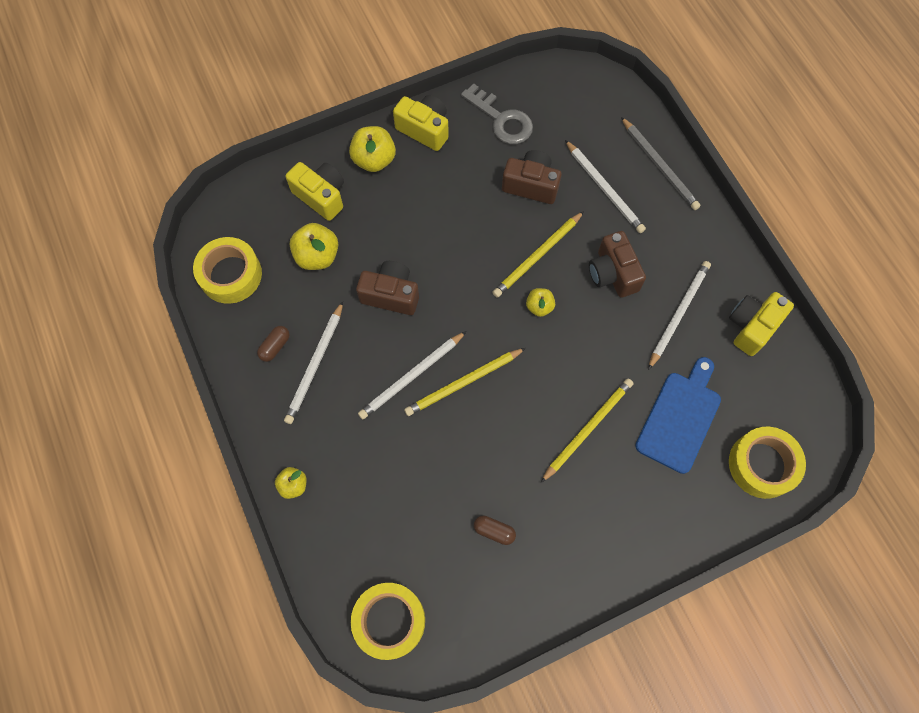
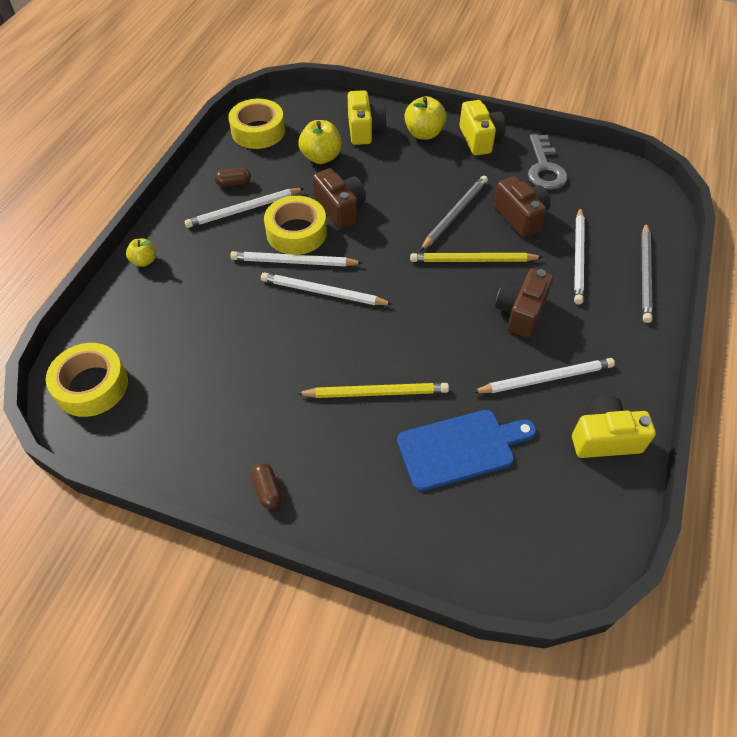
camera: 45 degrees right, 15 degrees down
(463, 383) = (323, 292): yellow pencil -> white pencil
(482, 223) = (454, 214): none -> grey pencil
(494, 531) = (226, 396): brown capsule -> brown capsule (267, 490)
(539, 307) = (436, 290): yellow apple -> none
(762, 465) = (494, 545): yellow tape -> yellow tape (296, 232)

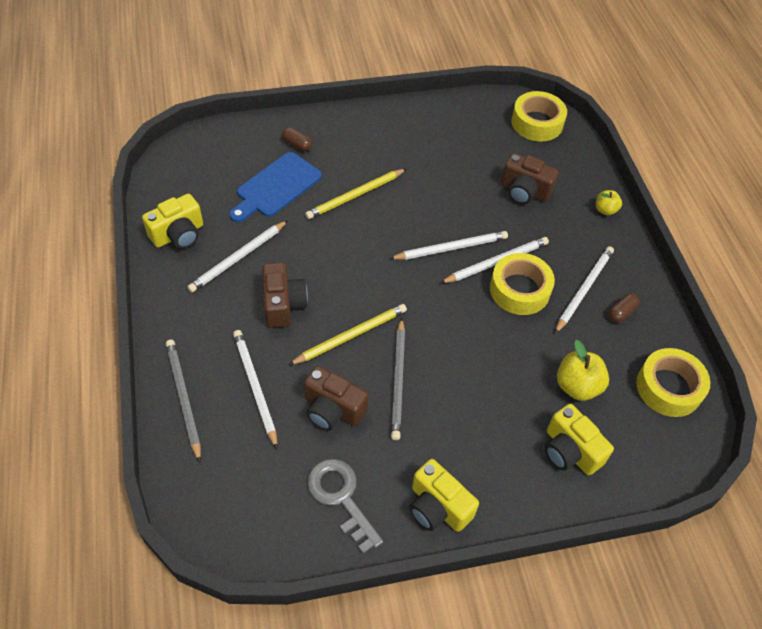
camera: 145 degrees right, 0 degrees up
(267, 490) = (379, 119): brown capsule -> brown capsule (297, 145)
(340, 209) = (505, 333): brown camera -> brown camera (524, 191)
(424, 133) = (504, 481): yellow apple -> none

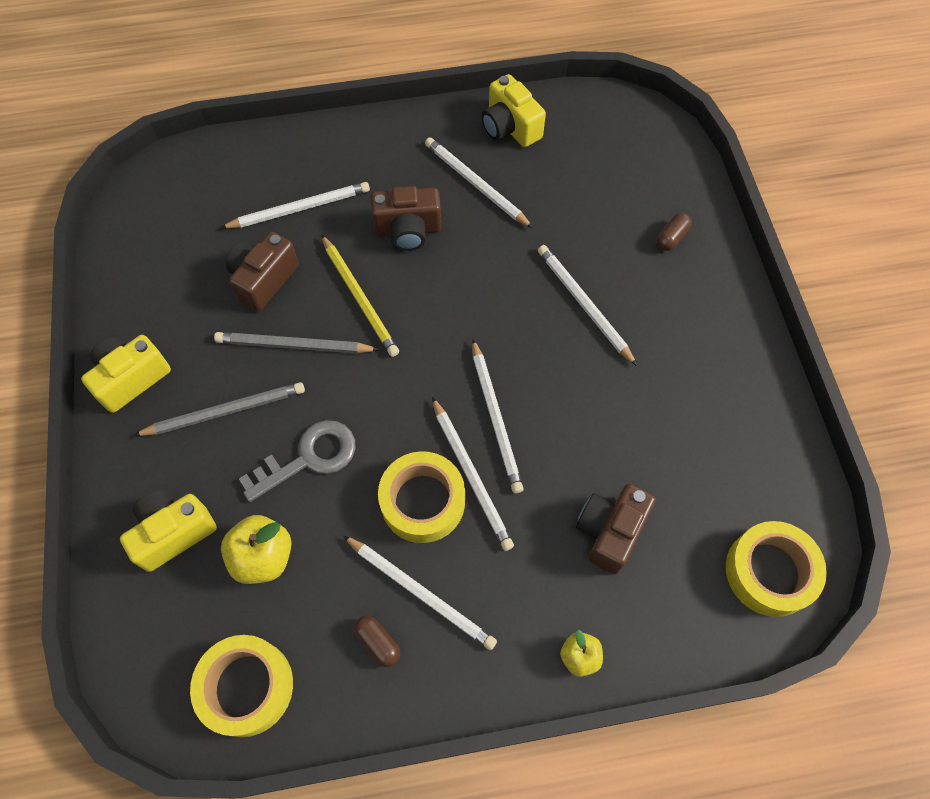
camera: 95 degrees right, 10 degrees up
(183, 398) = (293, 149): grey pencil -> grey pencil (225, 411)
(276, 187) = (592, 217): blue cutting board -> none
(341, 497) = (159, 287): grey key -> grey key (309, 458)
(355, 196) = (584, 304): yellow pencil -> white pencil

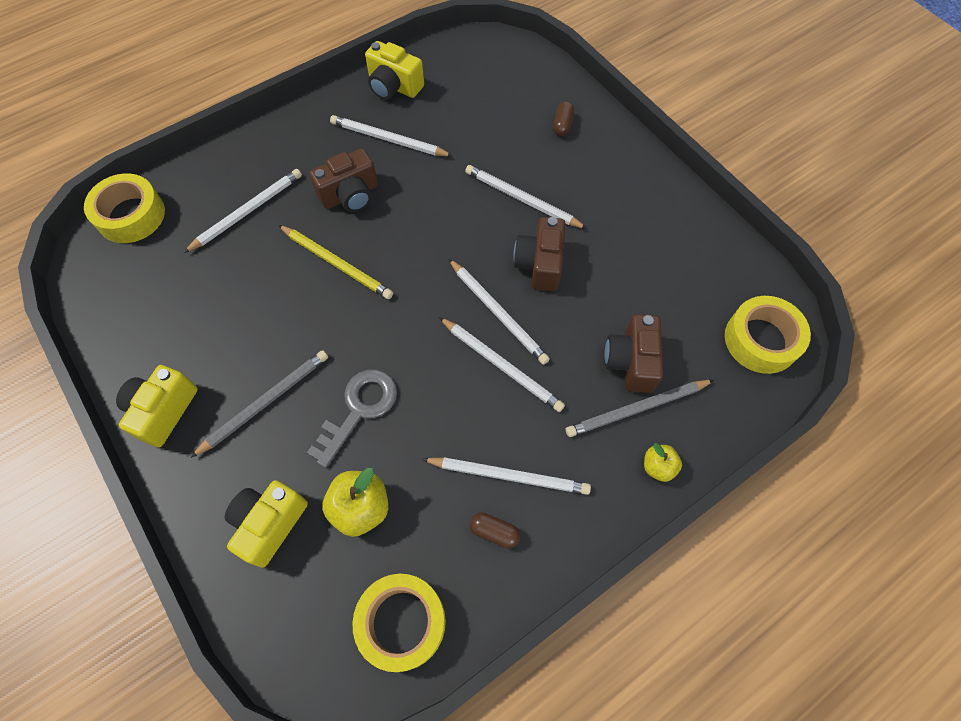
camera: 25 degrees left, 0 degrees up
(264, 280) = (245, 281): brown camera -> brown camera (540, 264)
(294, 346) = (299, 324): grey pencil -> grey pencil (637, 409)
(422, 501) = (473, 403): yellow tape -> yellow tape (131, 215)

